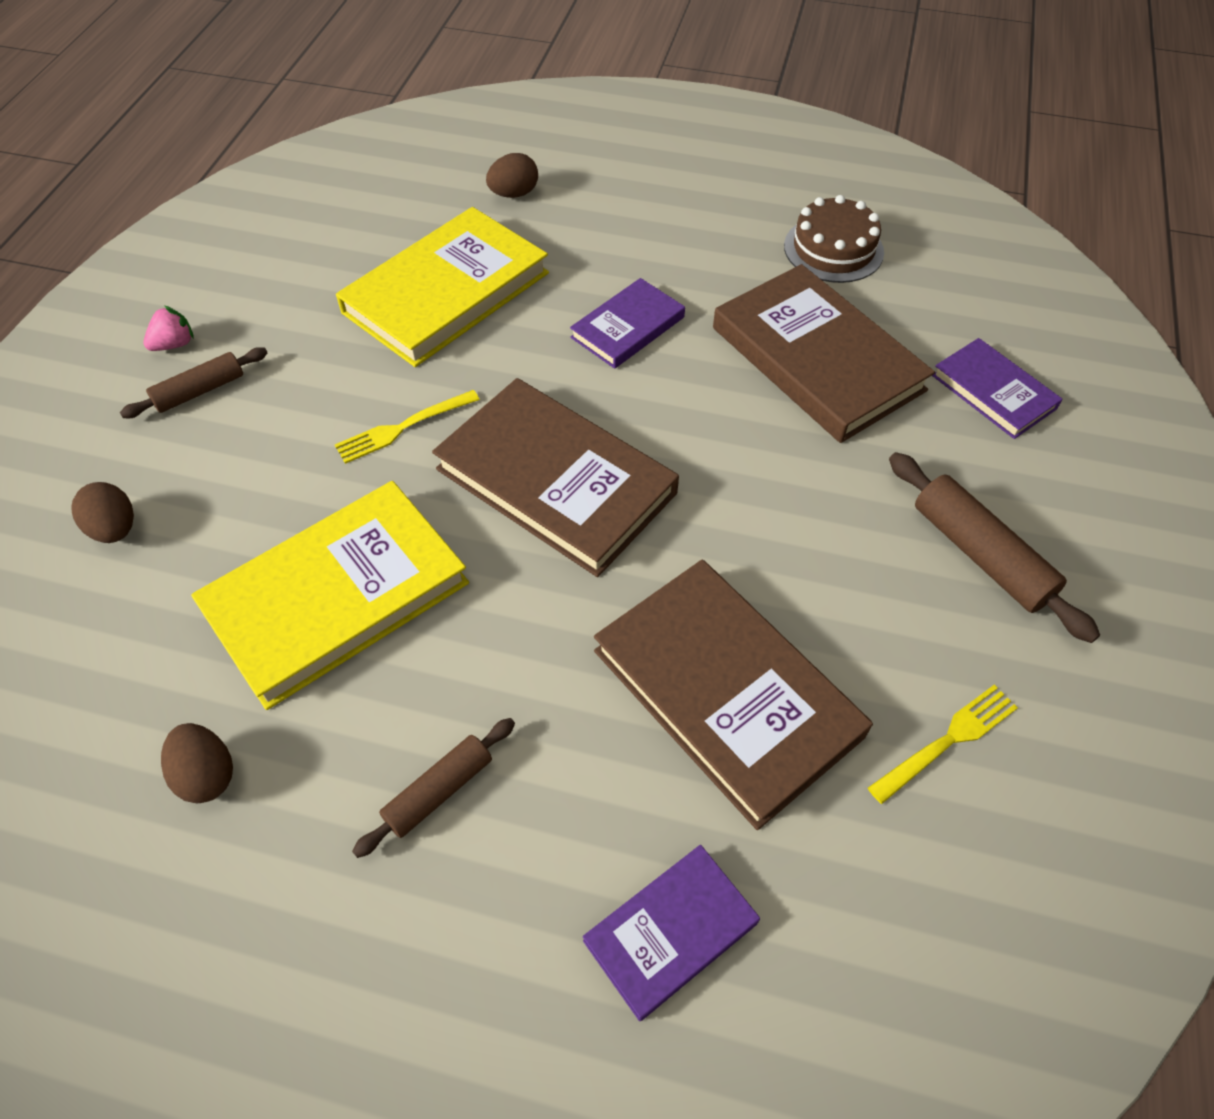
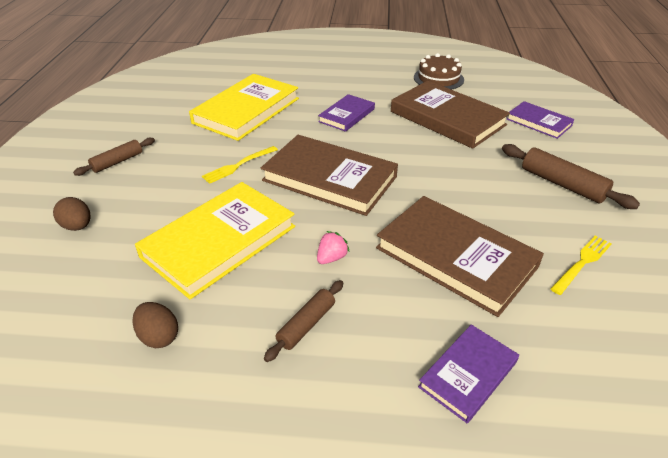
camera: 10 degrees left, 15 degrees down
(174, 344) = (98, 144): pink strawberry -> pink strawberry (331, 258)
(514, 194) = (271, 72): brown egg -> none

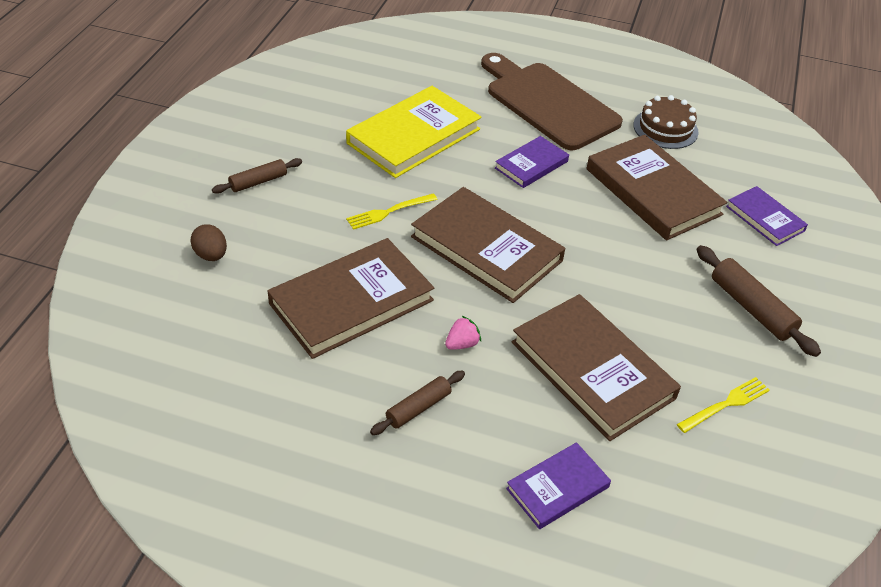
camera: 10 degrees right, 5 degrees up
(159, 336) = (278, 389): brown egg -> none
(219, 241) = (351, 302): yellow book -> brown book
(345, 75) = (548, 103): none -> brown cutting board

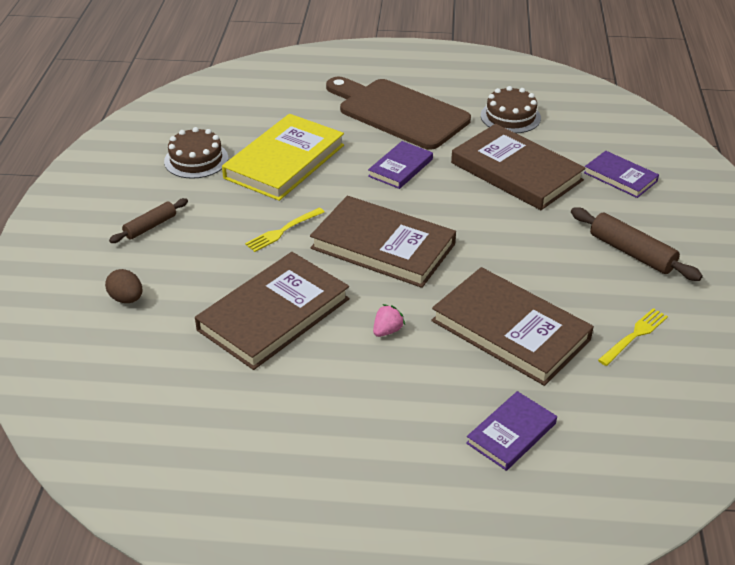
camera: 10 degrees left, 5 degrees down
(326, 118) = (196, 159): none -> brown cake
(418, 408) = (365, 392): brown rolling pin -> none

